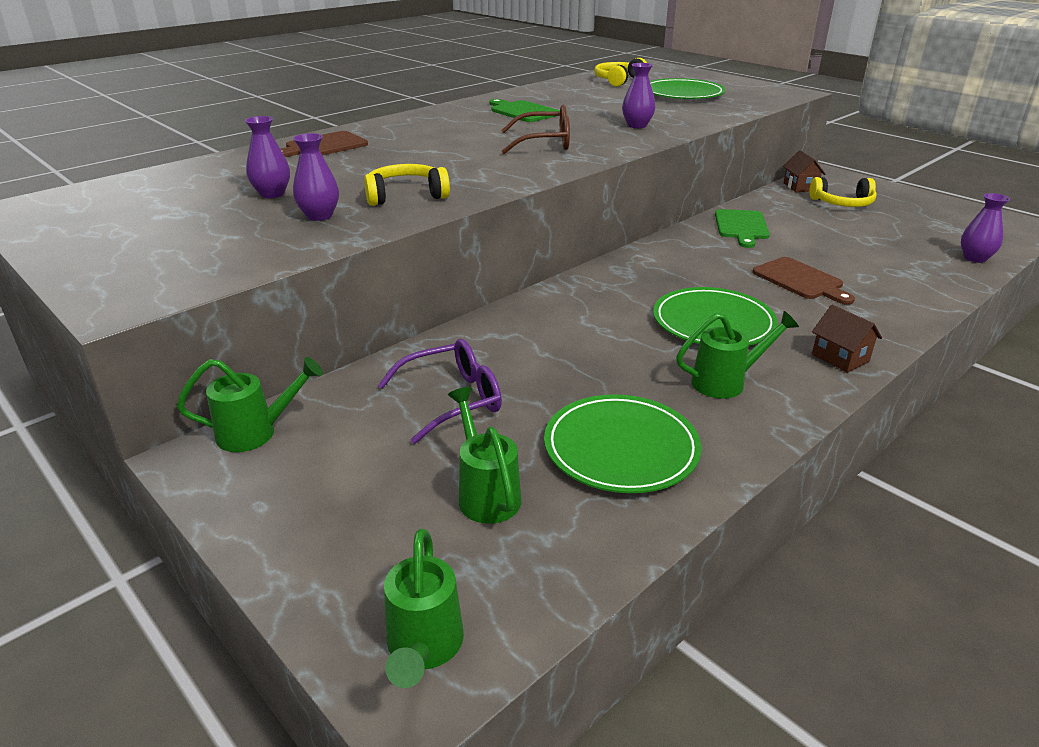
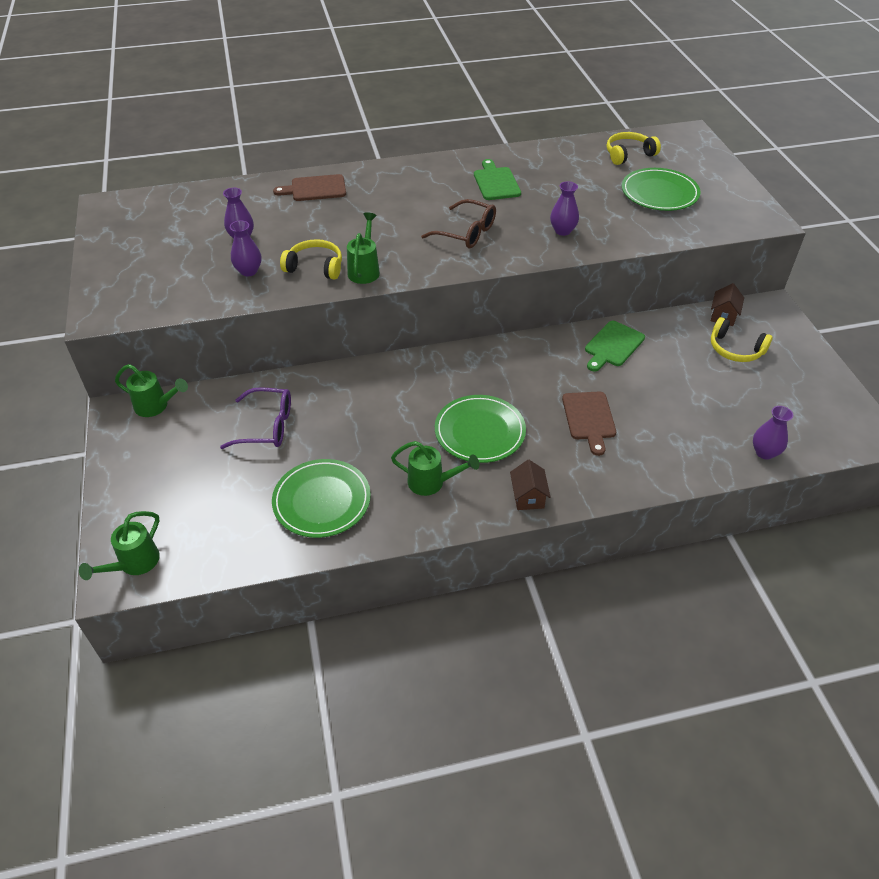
camera: 30 degrees right, 15 degrees up
(486, 493) = (229, 496): green watering can -> green watering can (365, 270)

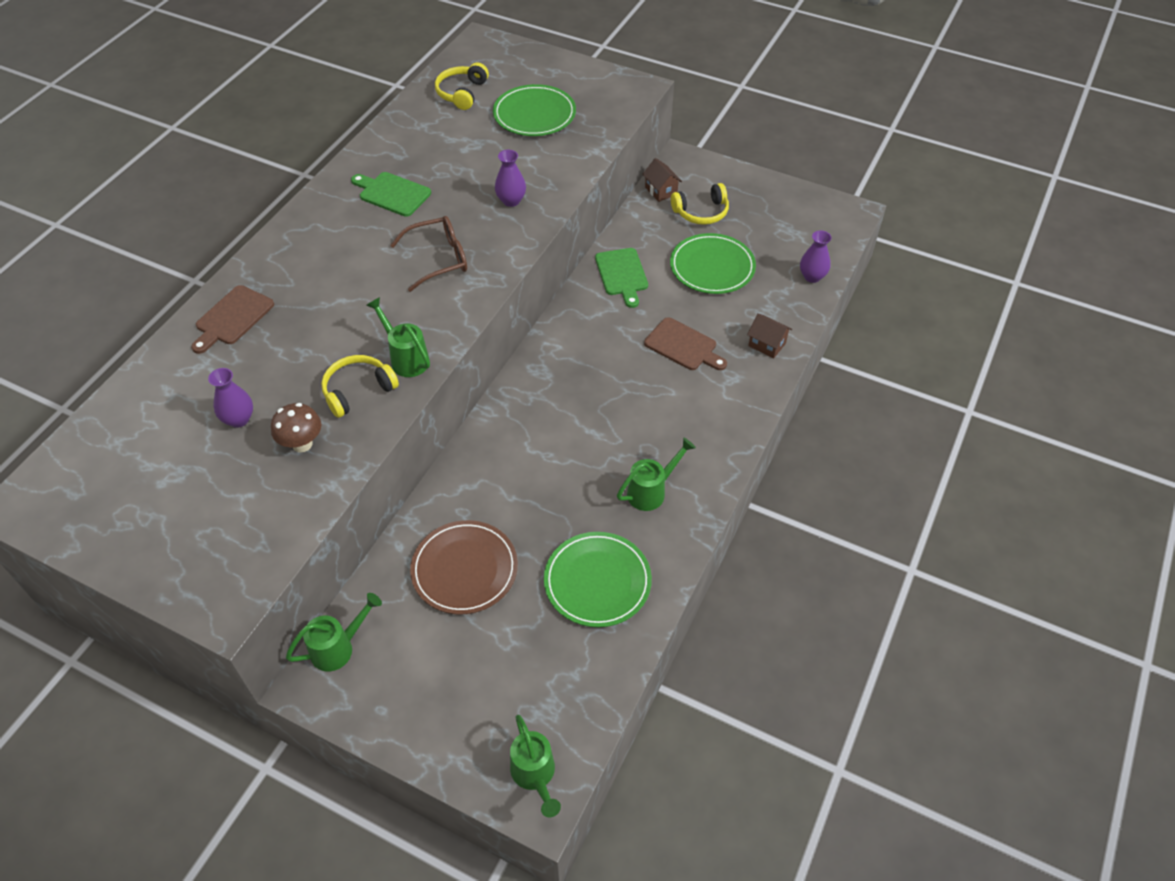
camera: 50 degrees left, 5 degrees up
(249, 271) = (302, 444): purple vase -> brown mushroom
(267, 426) = (464, 569): purple glasses -> brown plate
(479, 431) = (627, 422): green plate -> green plate (712, 267)
(528, 497) = (725, 439): brown house -> brown house (767, 344)

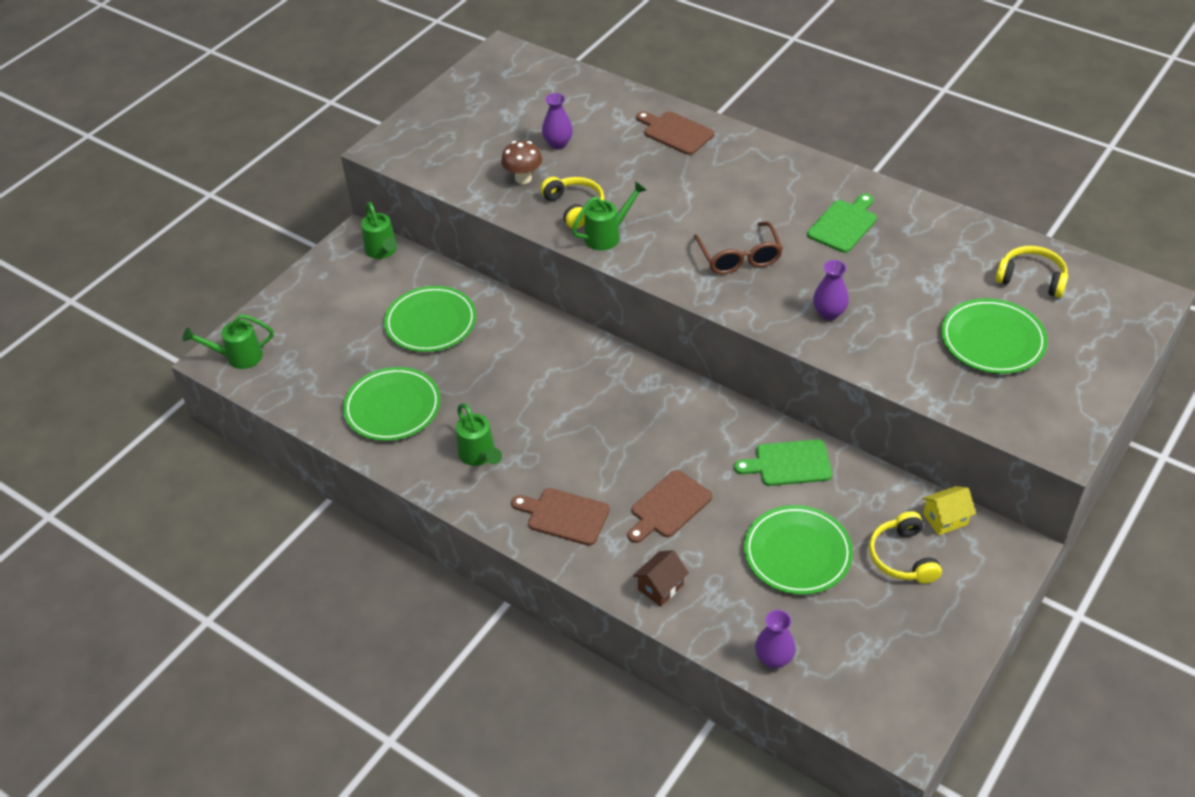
camera: 100 degrees right, 5 degrees down
(464, 569) = (431, 322): brown plate -> green plate
(661, 191) = (945, 519): brown house -> yellow house
(709, 415) = (564, 516): none -> brown cutting board

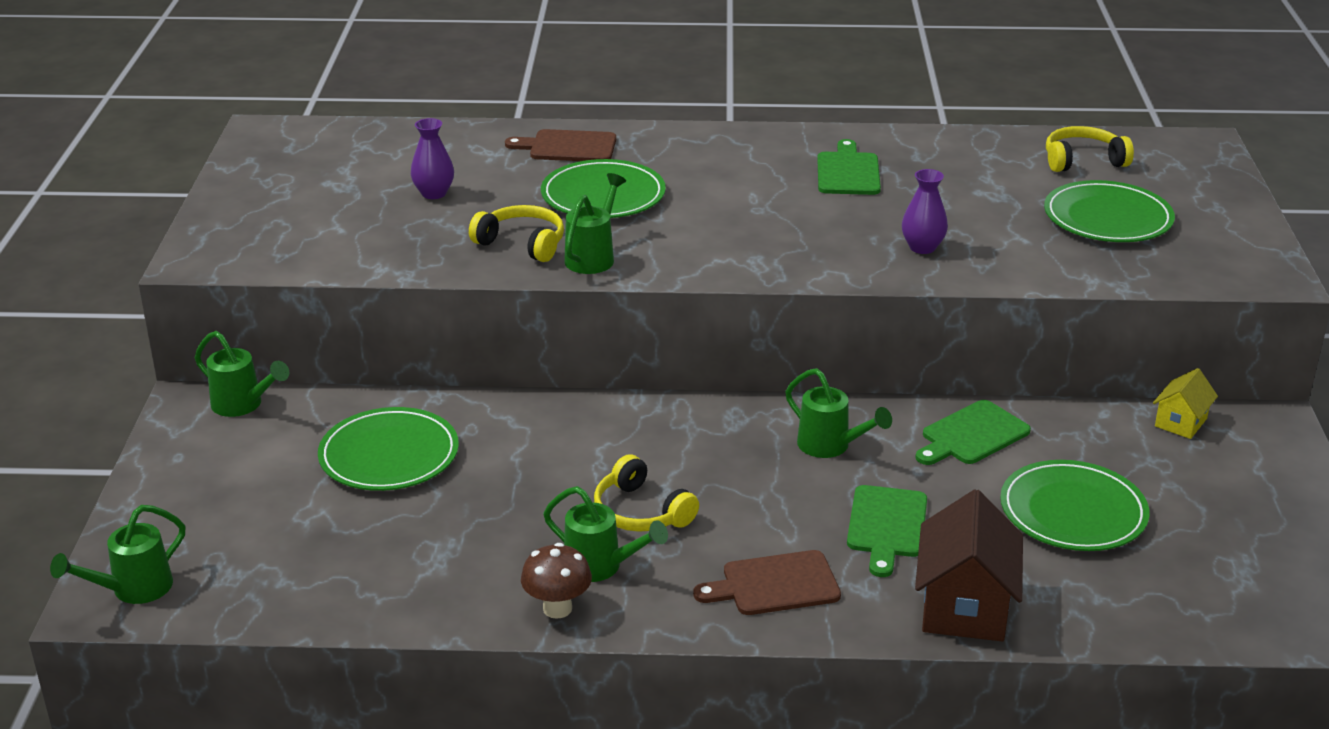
camera: 35 degrees left, 15 degrees down
(392, 407) = (427, 561): green plate -> green plate (603, 195)
(523, 178) = (425, 236): brown mushroom -> brown mushroom (557, 608)
(660, 587) = (964, 607): brown house -> brown house, size x1.82
(668, 506) = (887, 526): brown cutting board -> green cutting board
(689, 431) = (830, 446): none -> green watering can
(739, 257) = (769, 231): brown glasses -> none
(773, 659) = (1161, 620): purple vase -> none
(902, 557) = (1179, 471): yellow headphones -> yellow headphones (641, 512)

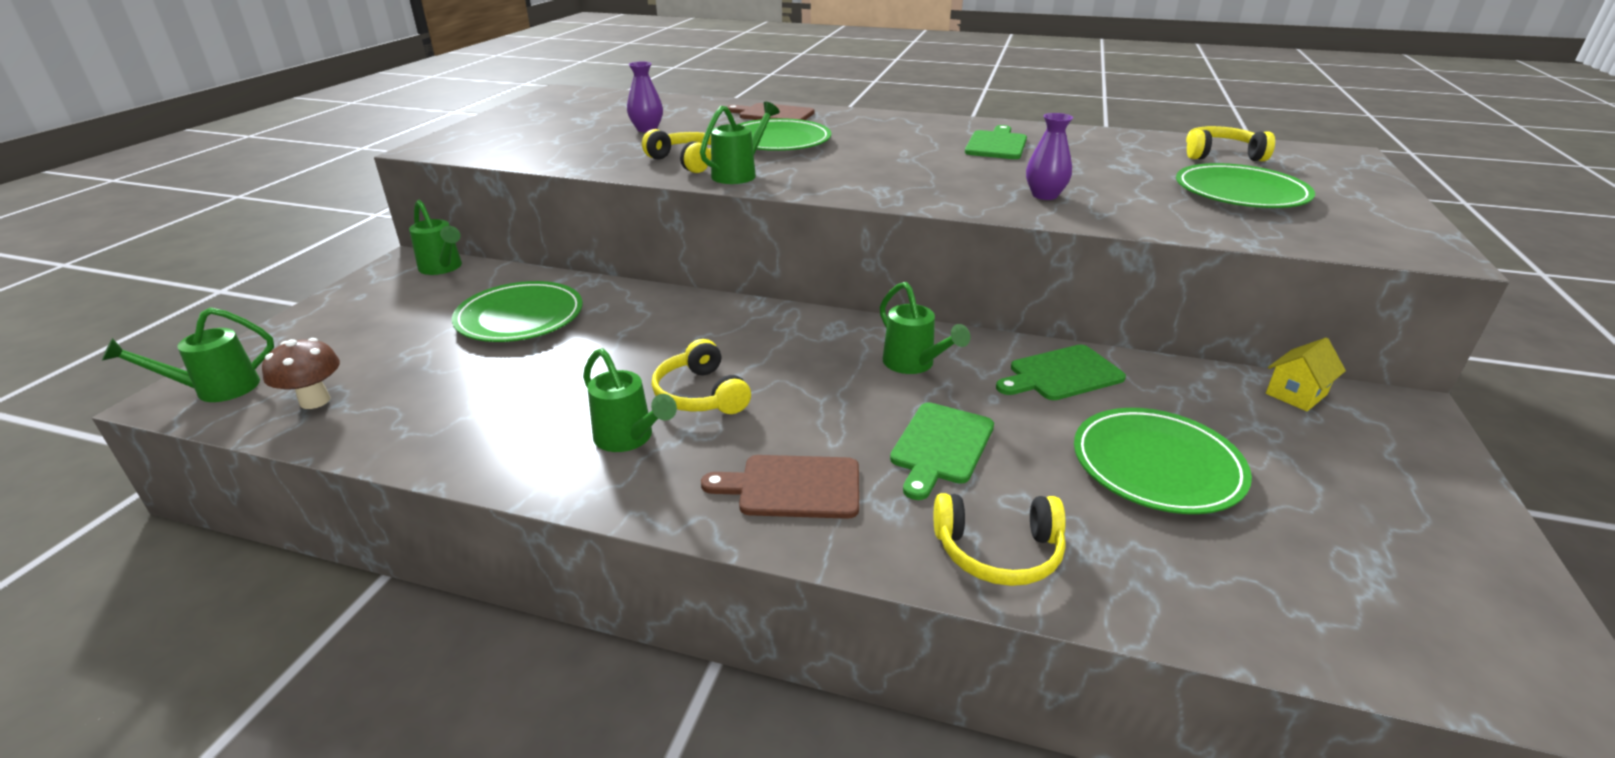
camera: 15 degrees right, 0 degrees up
(557, 608) = (558, 472): brown mushroom -> brown mushroom (315, 401)
(964, 607) = (998, 552): brown house -> yellow headphones

